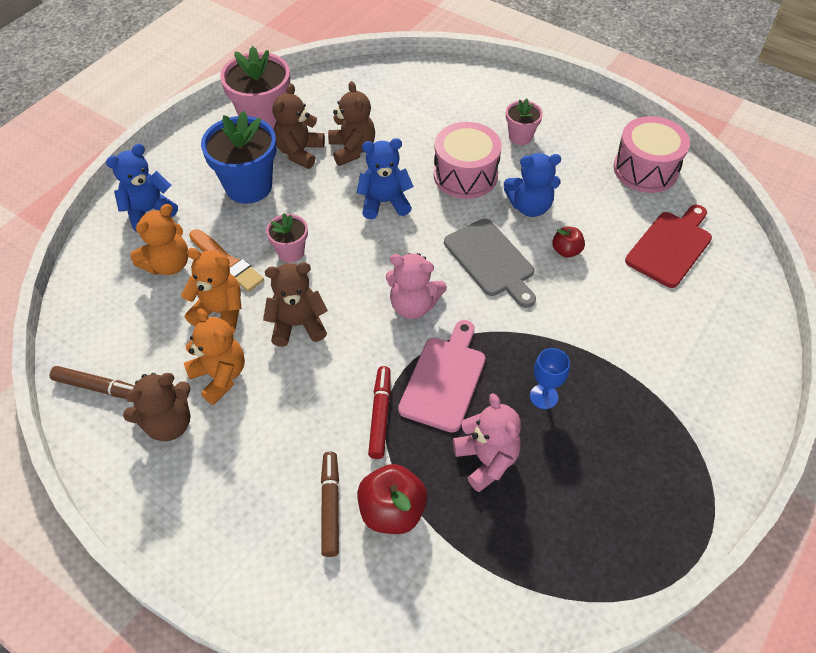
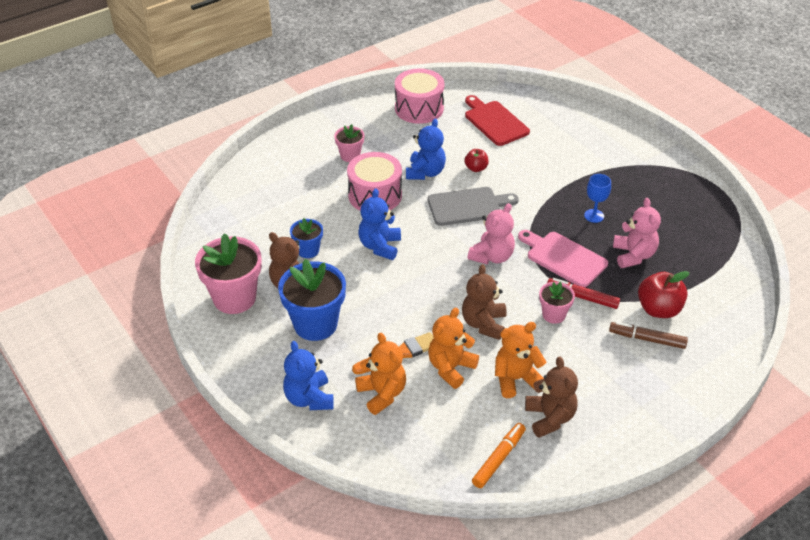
camera: 70 degrees left, 10 degrees down
(99, 387) = (498, 458): brown marker -> orange marker
(291, 252) = (406, 312): pink flower pot -> pink flower pot (554, 315)
(352, 149) = (308, 250): brown teddy bear -> blue flower pot
(486, 460) = (633, 255): pink teddy bear -> pink teddy bear turned 90 degrees clockwise

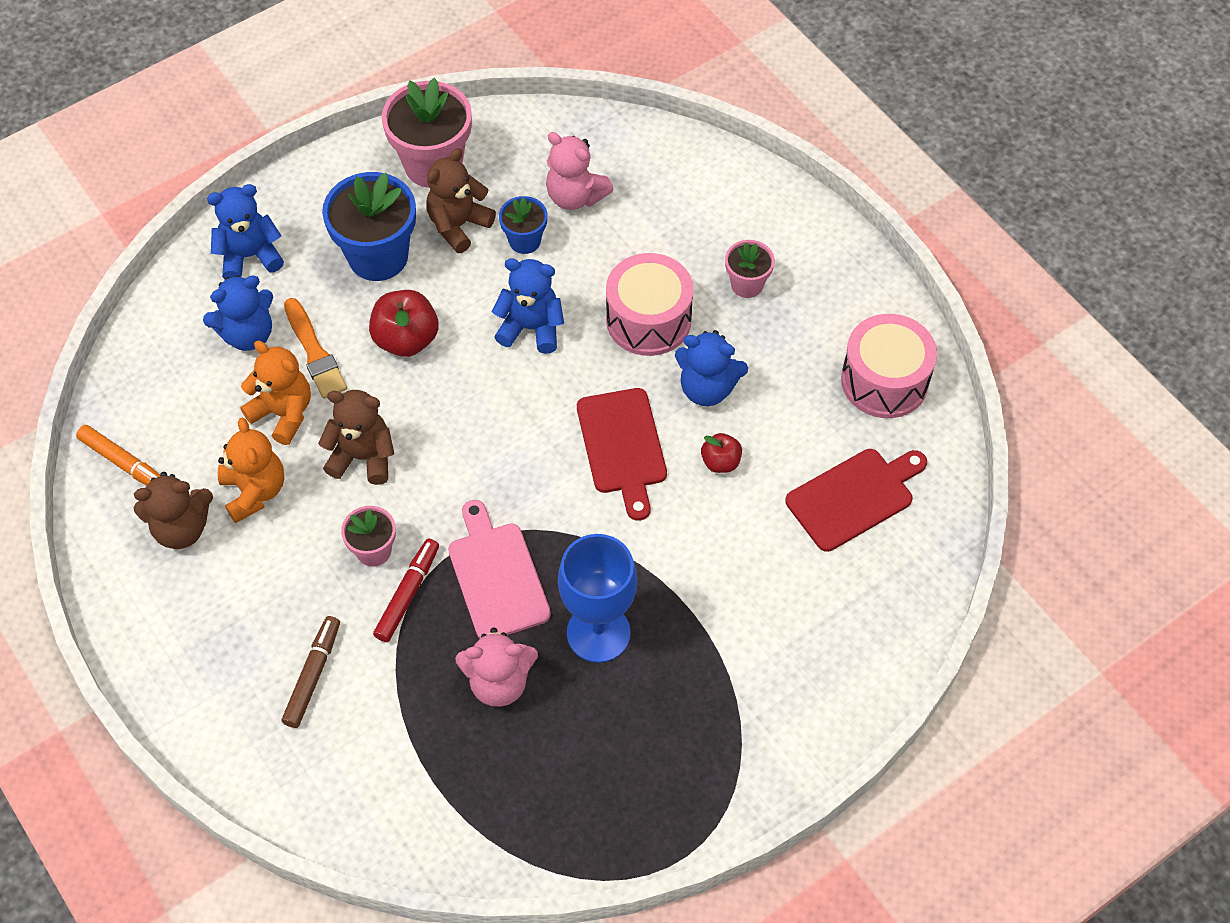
camera: 90 degrees right, 15 degrees up
(382, 394) = (248, 334): orange teddy bear -> blue teddy bear
(468, 206) = (622, 446): grey cutting board -> red cutting board
(492, 256) = (503, 475): pink teddy bear -> pink teddy bear (575, 196)
(563, 258) = (497, 576): pink cutting board -> pink cutting board turned 60 degrees counterclockwise
(594, 216) = (598, 633): blue goblet -> blue goblet, size x1.88
(659, 309) = (374, 702): red apple -> red apple (406, 339)

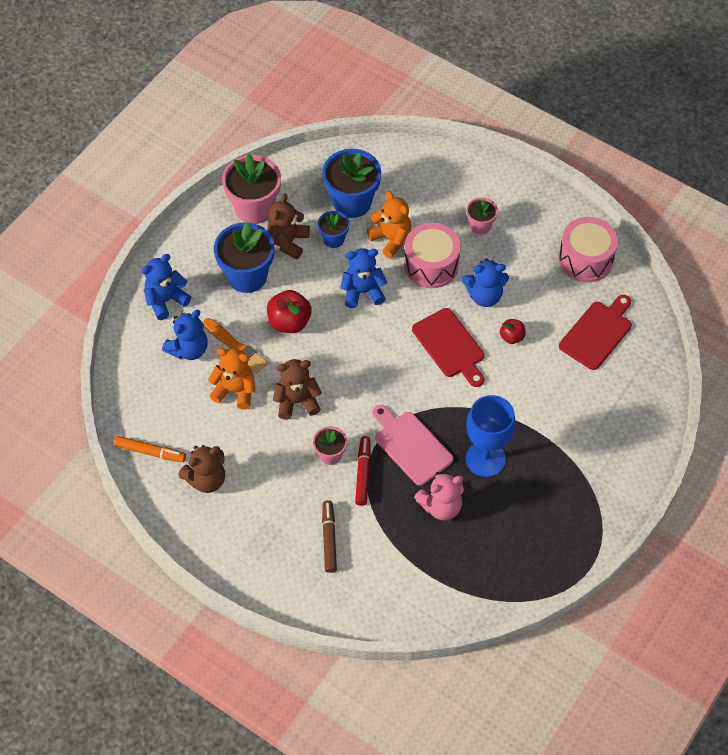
camera: 20 degrees left, 0 degrees up
(254, 491) = (240, 443): orange teddy bear -> orange teddy bear (391, 239)
(575, 196) = (352, 202): pink teddy bear -> blue flower pot

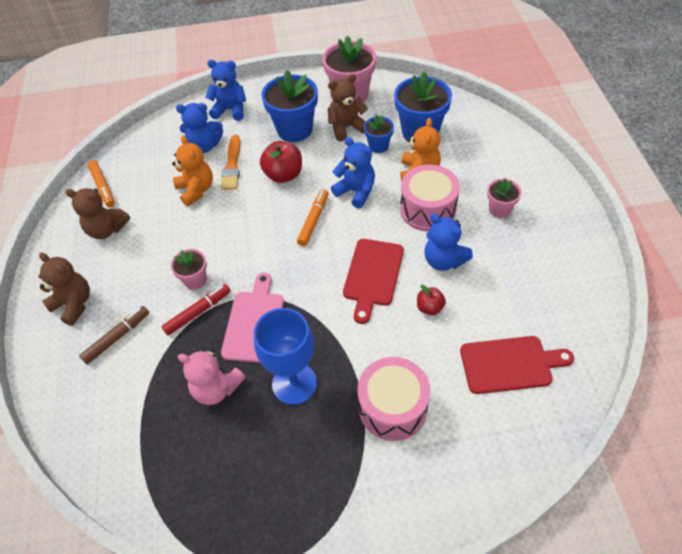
camera: 50 degrees right, 5 degrees down
(297, 401) = (222, 227): brown teddy bear -> brown teddy bear (74, 304)
(359, 340) = (313, 220): none -> orange marker
(585, 259) = (566, 297): pink drum -> pink drum (392, 407)

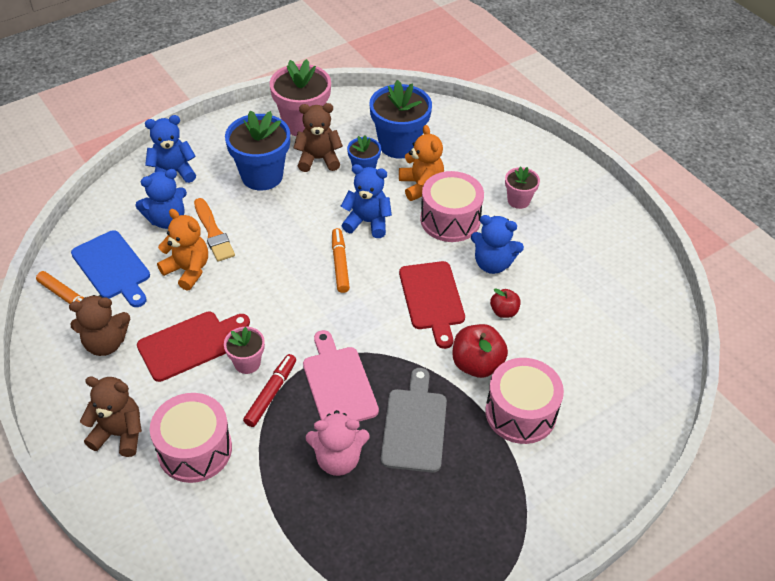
camera: 30 degrees left, 5 degrees down
(117, 337) = (195, 449): brown marker -> pink drum
(146, 172) = (112, 267): none -> blue cutting board
(283, 175) = (279, 226): red apple -> red apple (477, 364)
(294, 383) = (414, 426): blue goblet -> grey cutting board
(346, 127) = (318, 159): brown teddy bear -> brown teddy bear turned 45 degrees clockwise
(510, 364) = (603, 338): red cutting board -> red cutting board (190, 344)

